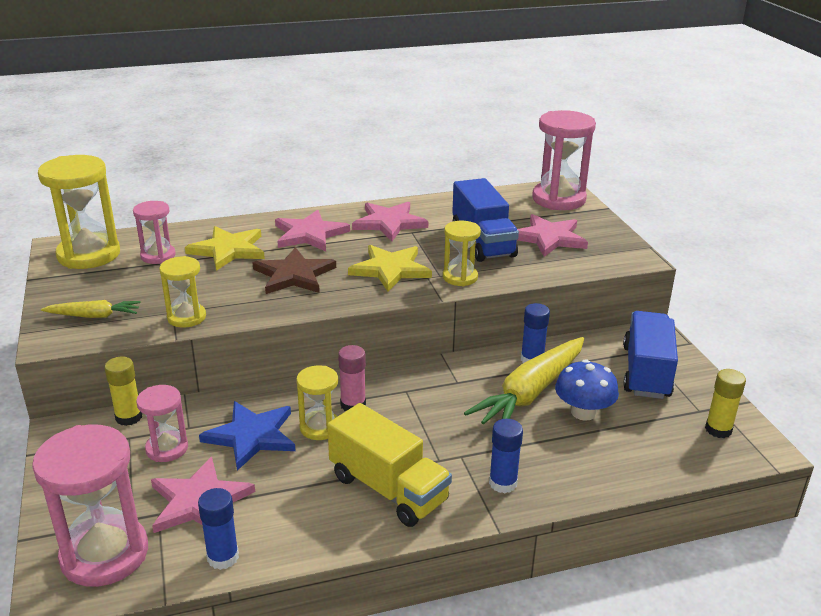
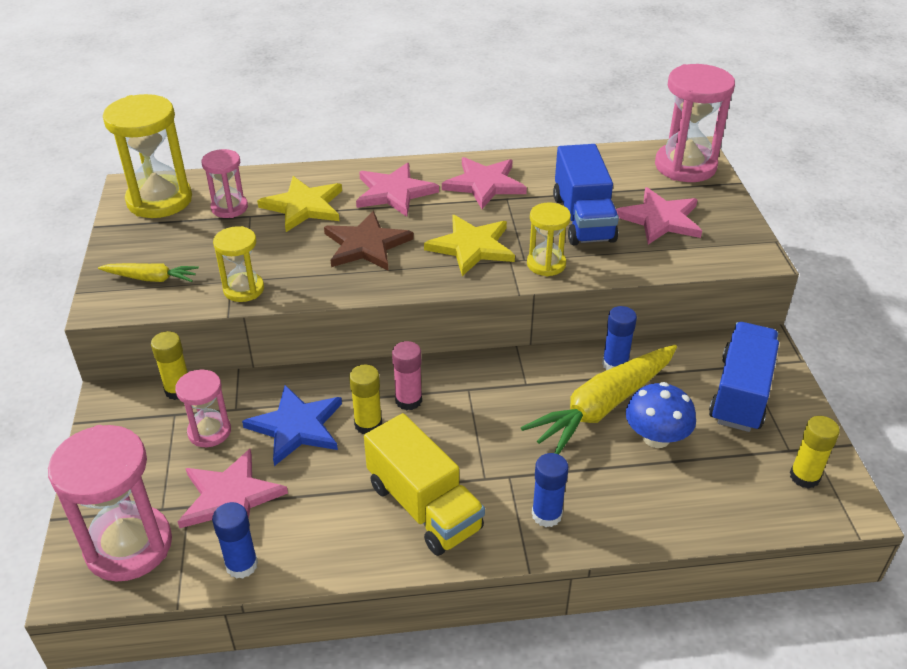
camera: 10 degrees right, 10 degrees up
(319, 427) = (368, 424): yellow hourglass -> yellow glue stick

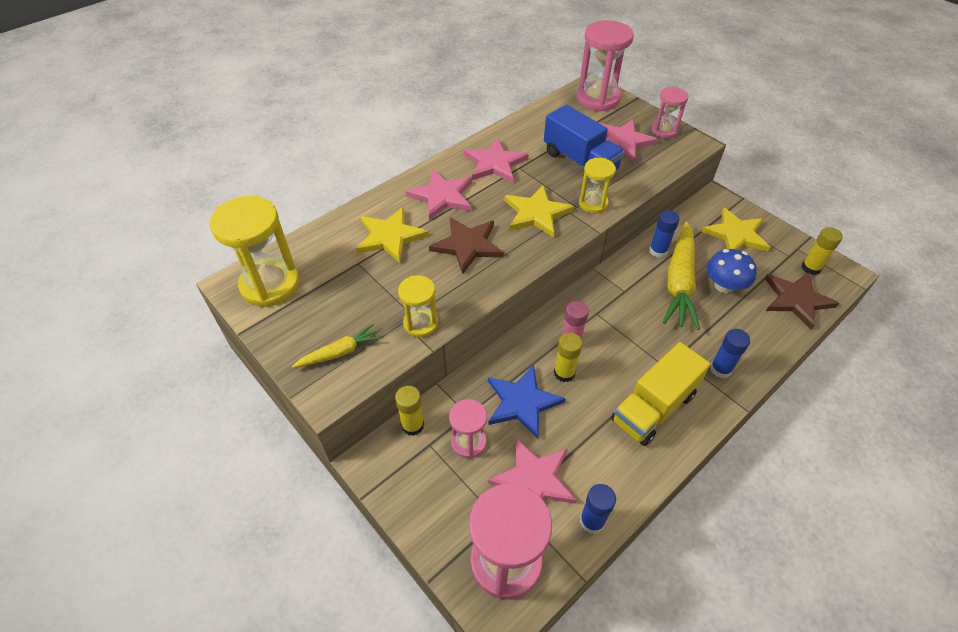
camera: 35 degrees left, 10 degrees up
(229, 208) = (335, 264): pink hourglass -> pink hourglass (664, 130)
(424, 506) = (653, 407): yellow truck -> yellow truck turned 120 degrees clockwise
(737, 499) = (796, 300): none -> brown star
(740, 393) = (736, 234): blue truck -> yellow star

